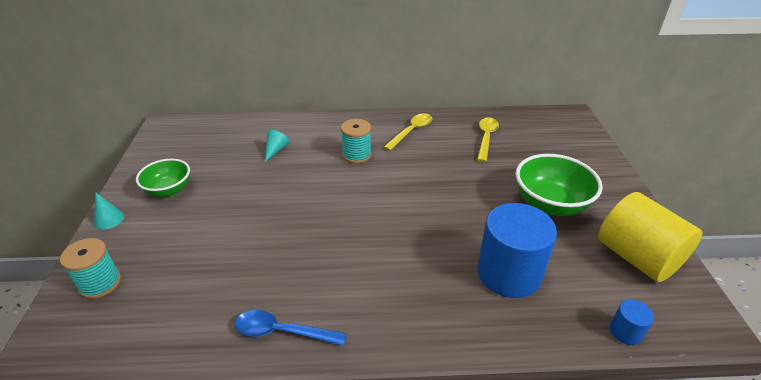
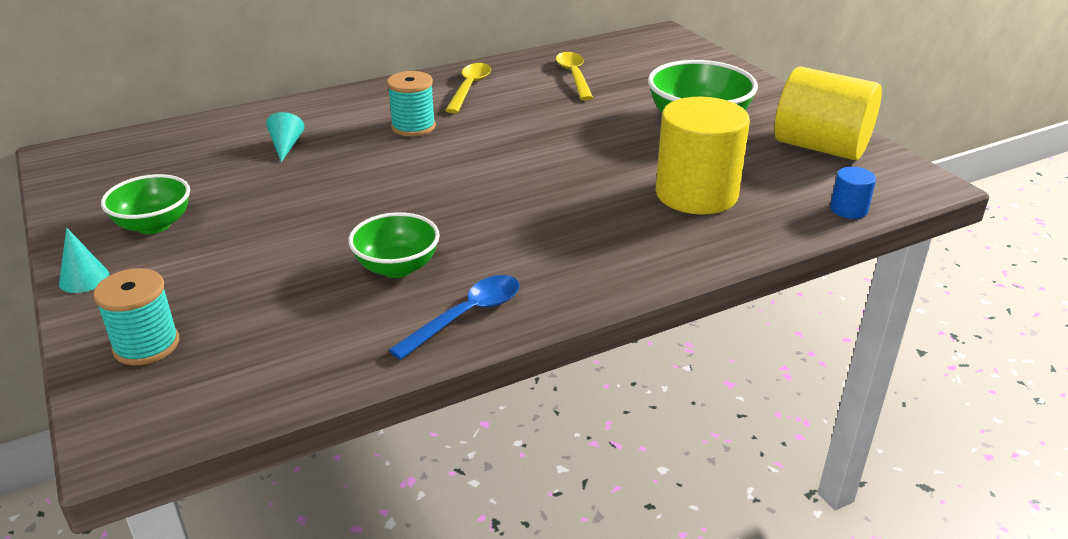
camera: 25 degrees left, 5 degrees down
(270, 271) = (397, 267): none -> green bowl
(282, 331) = (467, 316): blue spoon -> blue spoon turned 150 degrees clockwise
(508, 273) = (696, 194): blue cylinder -> yellow cylinder

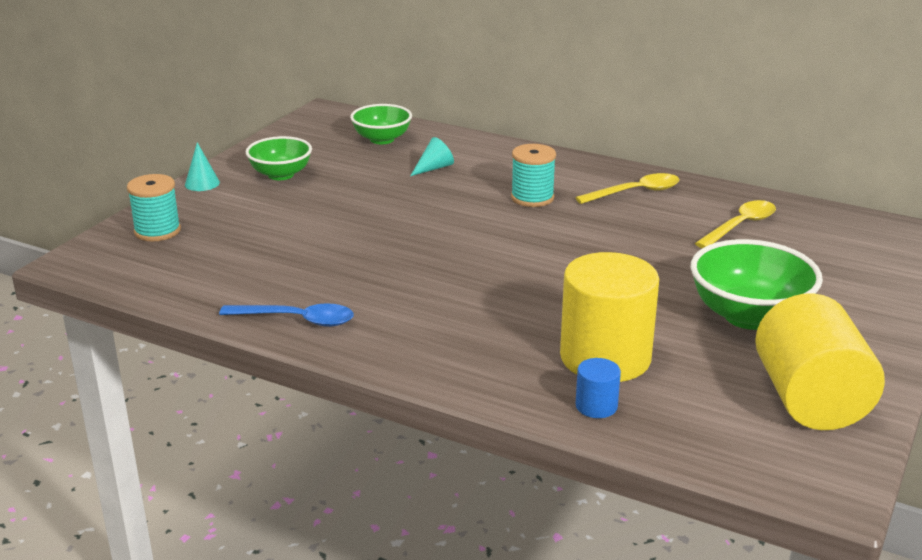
camera: 55 degrees right, 5 degrees down
(397, 267) = (327, 271): green bowl -> green bowl (382, 139)
(848, 209) = (696, 451): blue cylinder -> blue cylinder (596, 406)

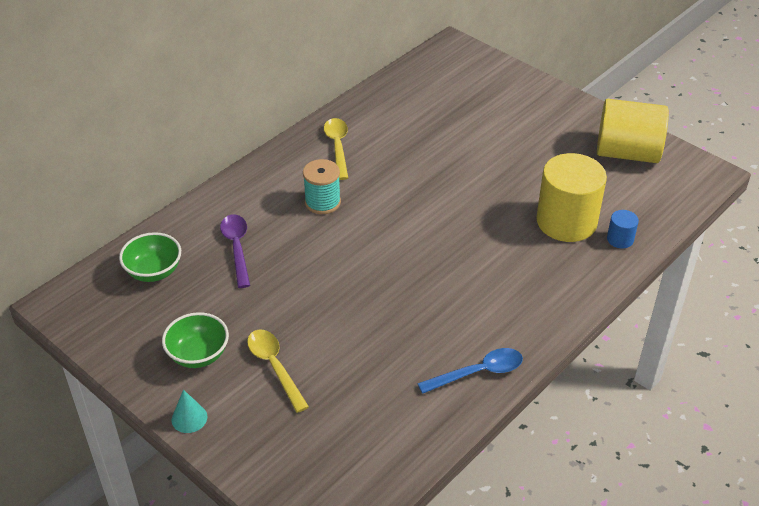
camera: 75 degrees left, 15 degrees up
(157, 231) = (283, 459): turquoise spool -> none
(297, 320) = (478, 372): blue spoon -> blue spoon turned 45 degrees clockwise
(434, 168) = (237, 248): turquoise cone -> purple spoon
(740, 226) = (411, 114): yellow spoon -> yellow spoon (274, 367)
(749, 316) = (531, 147): green bowl -> none

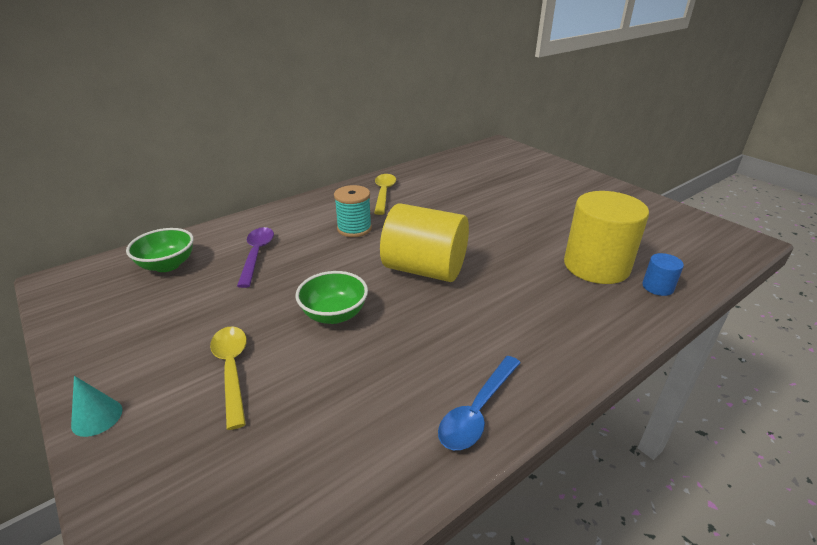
camera: 10 degrees right, 10 degrees down
(198, 355) = (157, 345): green bowl -> green bowl (334, 314)
(478, 372) = (477, 411): blue spoon -> blue spoon turned 135 degrees clockwise
(627, 153) = (657, 219): yellow cylinder -> yellow cylinder (424, 269)

